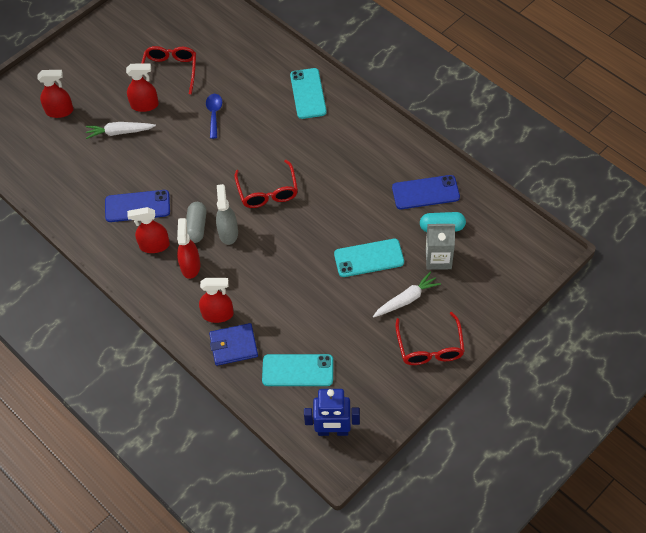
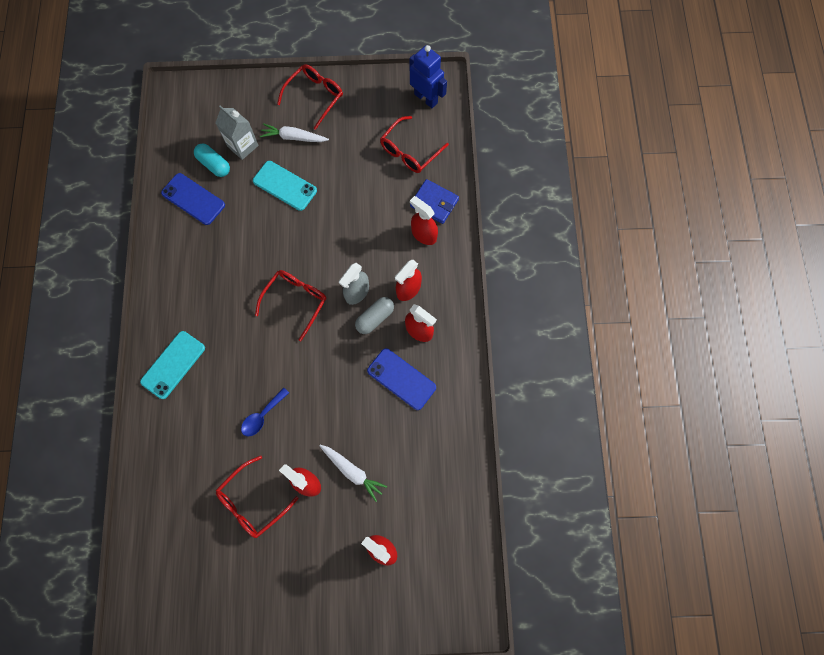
camera: 140 degrees left, 15 degrees up
(297, 370) = (410, 151): turquoise phone -> red glasses

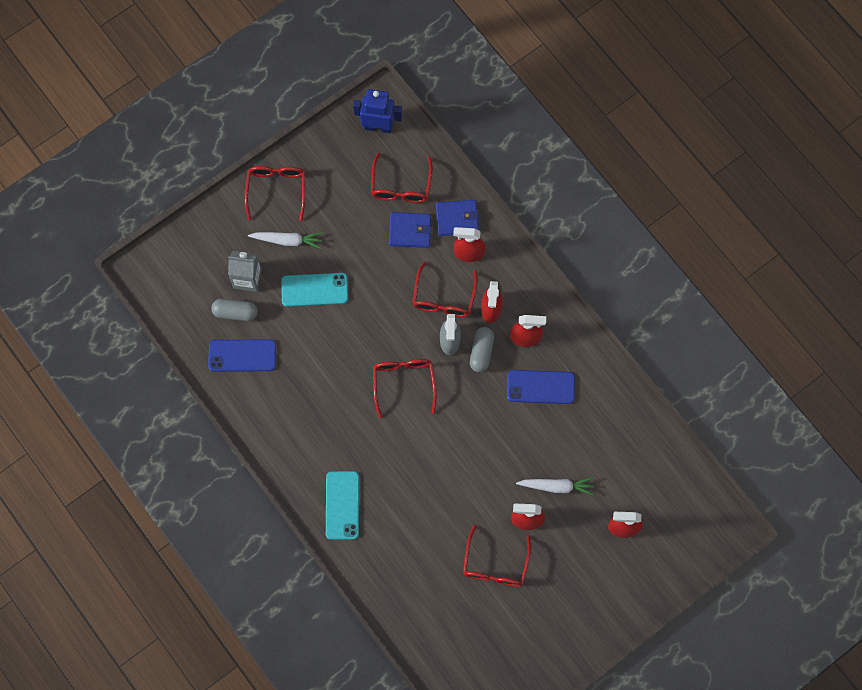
camera: 35 degrees left, 0 degrees up
(214, 165) = (235, 312): turquoise capsule -> grey capsule
(262, 416) = (450, 494): blue spoon -> none
(294, 137) = (287, 240): white carrot -> white carrot turned 150 degrees counterclockwise
(378, 256) = (444, 298): none -> red glasses
(391, 188) = (410, 231): none -> blue wallet

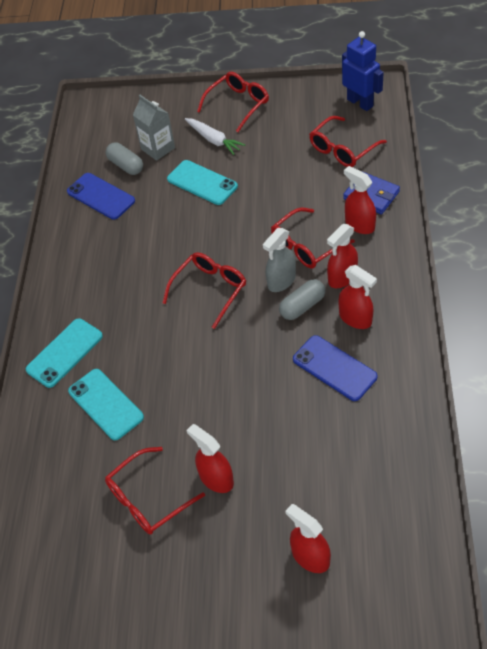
camera: 45 degrees right, 20 degrees down
(408, 522) = (106, 404): none -> turquoise phone
(410, 231) = (321, 183): blue wallet -> none
(556, 486) = (273, 467): white carrot -> none

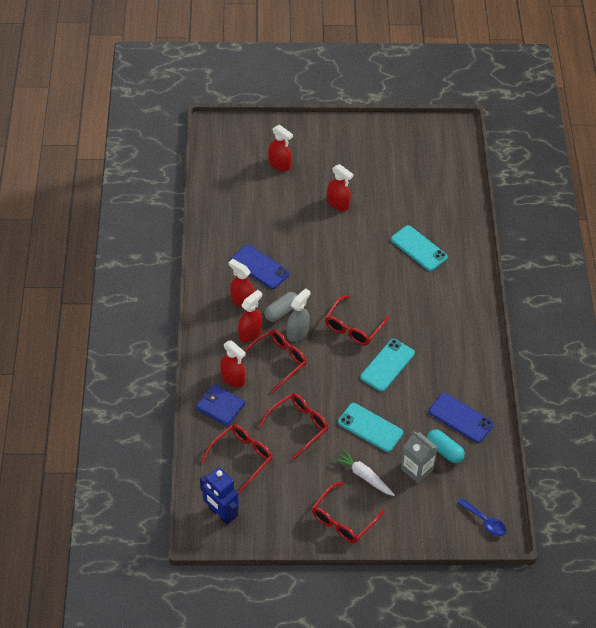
camera: 170 degrees right, 0 degrees up
(64, 353) = (457, 283): turquoise phone -> turquoise phone (387, 365)
(100, 110) = (485, 521): none -> blue spoon
(126, 165) = (444, 451): grey capsule -> turquoise capsule
(148, 499) = (380, 194): red glasses -> red glasses (298, 426)

